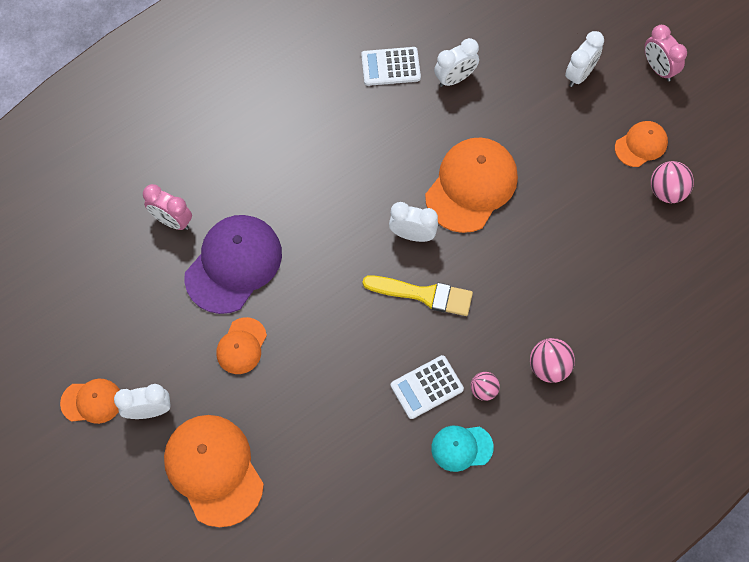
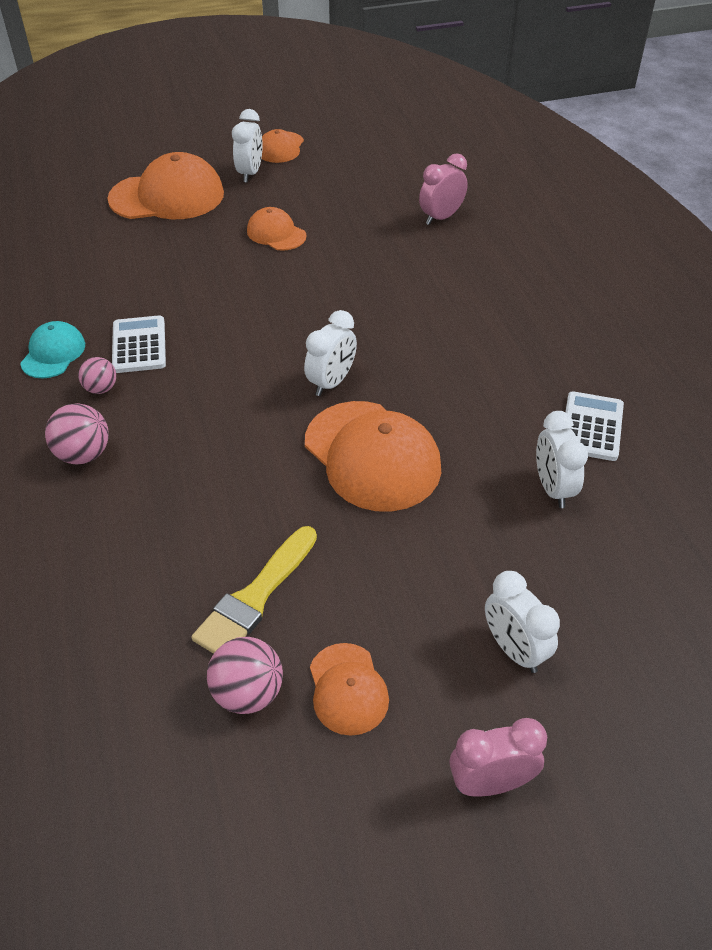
camera: 110 degrees right, 20 degrees down
(233, 264) = (369, 245): purple cap -> none
(424, 295) = (248, 372): yellow brush -> yellow brush (255, 597)

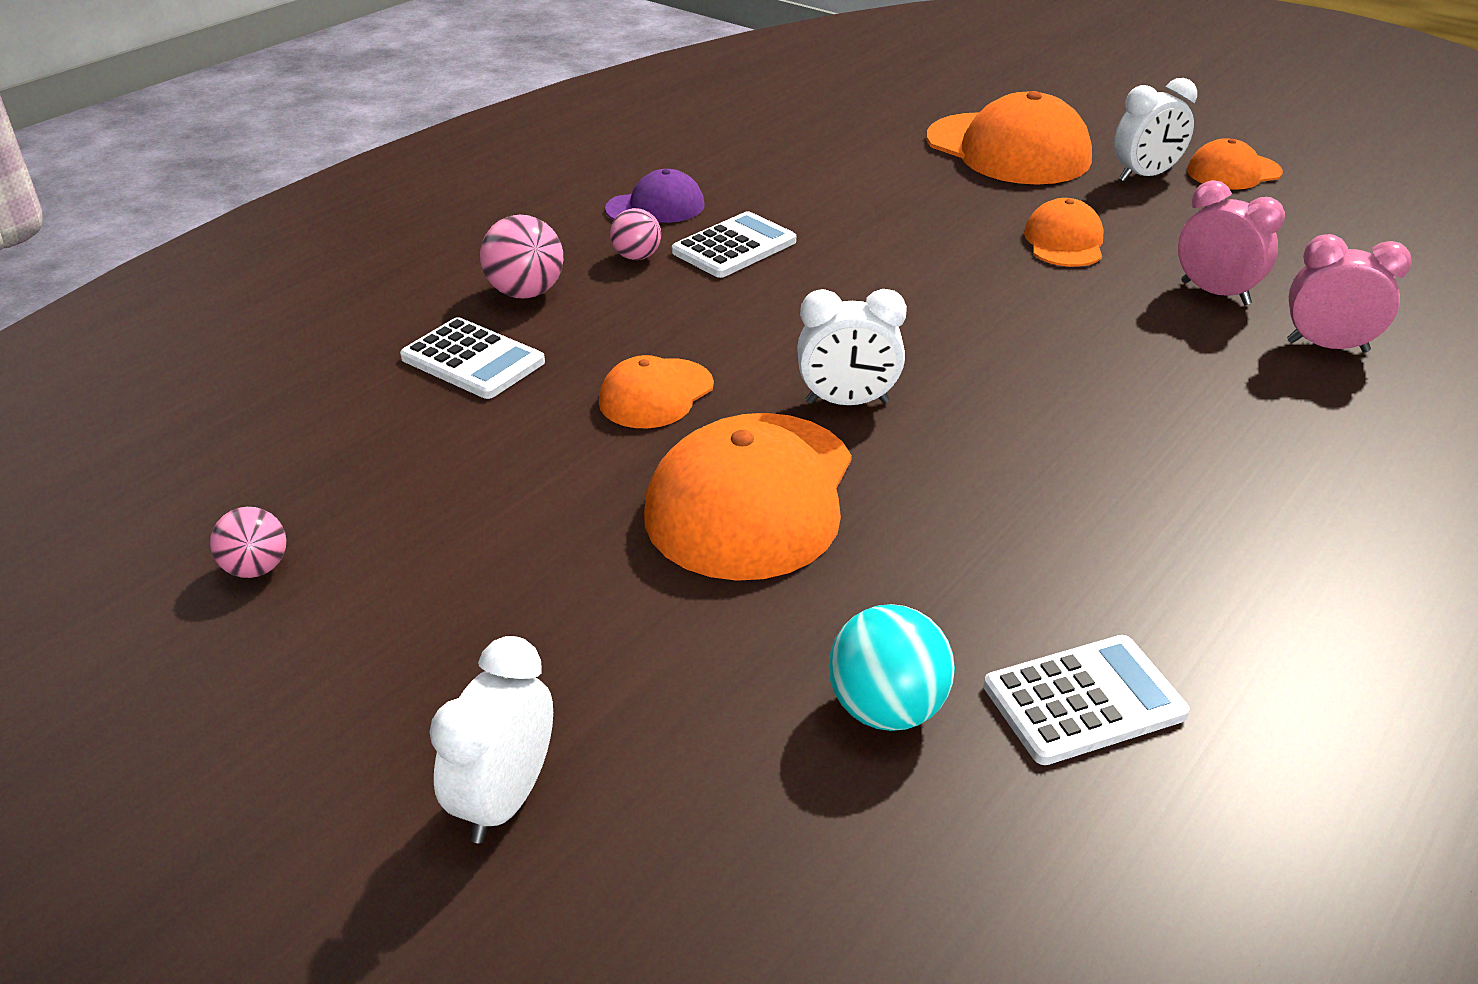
camera: 55 degrees right, 10 degrees down
(53, 353) = (655, 207): turquoise cap -> purple cap
(132, 510) = (473, 360): none -> white calculator
(248, 693) = (256, 568): pink ball -> pink ball, size x0.65
(255, 597) = (413, 507): yellow brush -> none
(348, 689) = (316, 652): orange cap -> orange cap (656, 394)
(490, 783) = (232, 876): pink clock -> pink clock (1215, 293)
(553, 488) = (886, 709): white clock -> turquoise ball

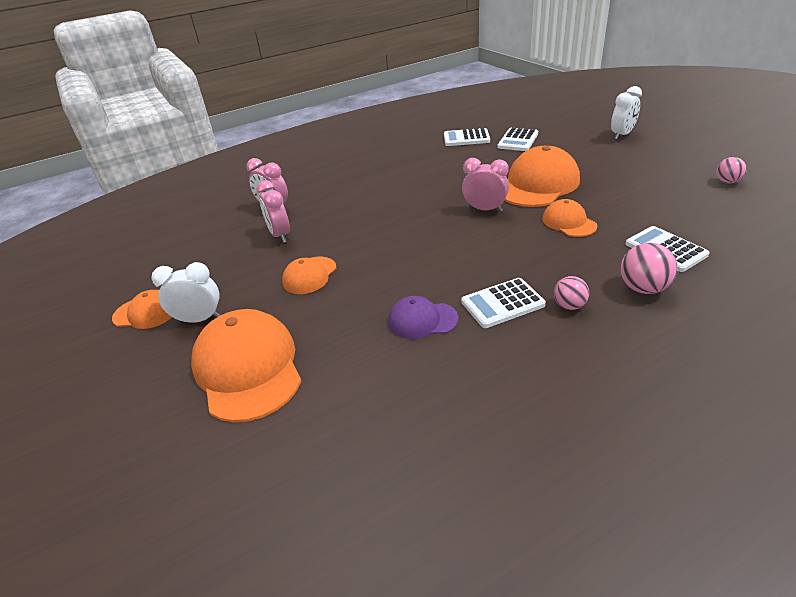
camera: 155 degrees left, 0 degrees up
(655, 207) = (549, 353): purple cap -> purple cap (422, 320)
(656, 394) = (569, 222): orange cap -> orange cap turned 90 degrees counterclockwise
(847, 402) = (484, 209): white clock -> pink clock
(886, 709) = (518, 140): turquoise ball -> white calculator

